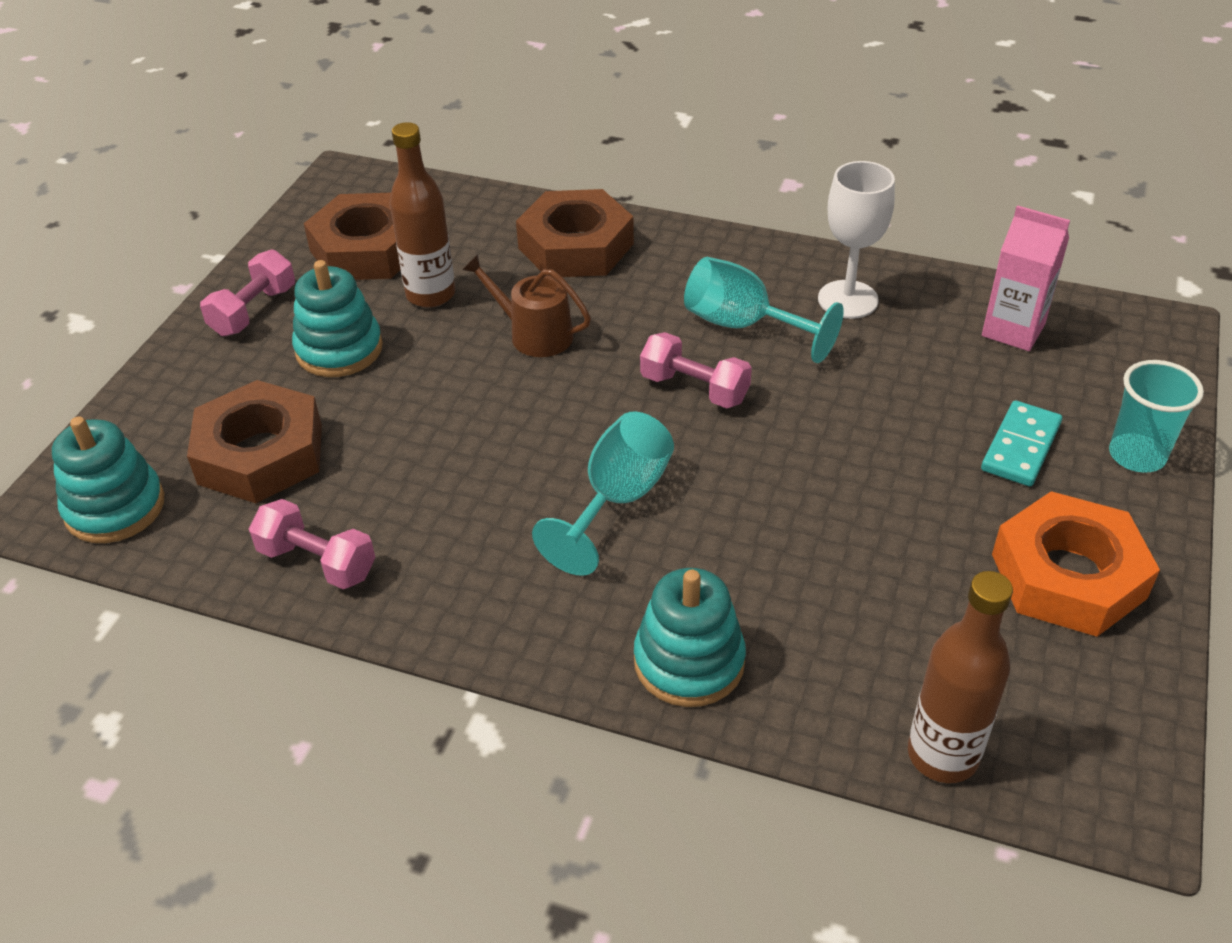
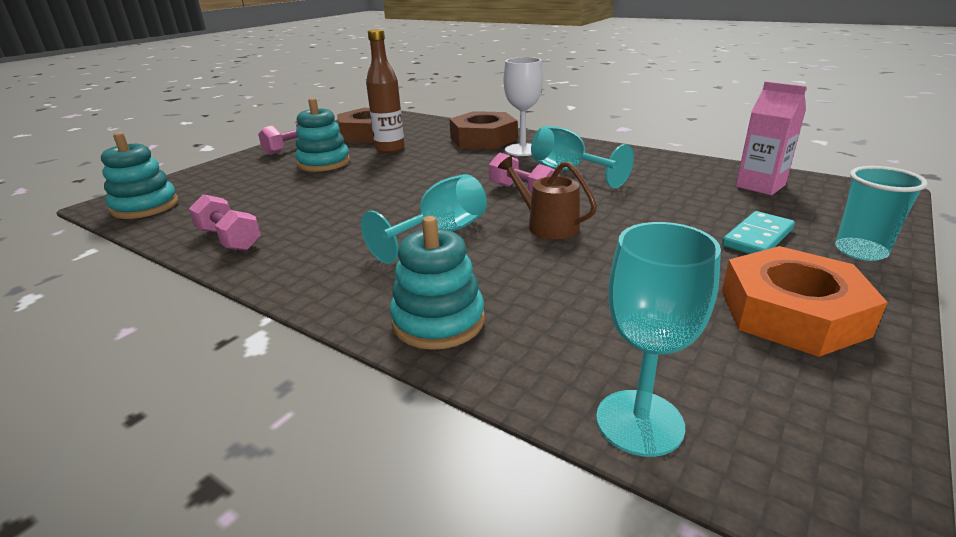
camera: 15 degrees right, 15 degrees down
(261, 454) = (244, 194): brown nut -> none
(534, 334) = (437, 165): brown watering can -> brown watering can (547, 225)
(848, 300) = (643, 166): white goblet -> white goblet (522, 150)
(942, 755) = (639, 422): brown bottle -> turquoise goblet

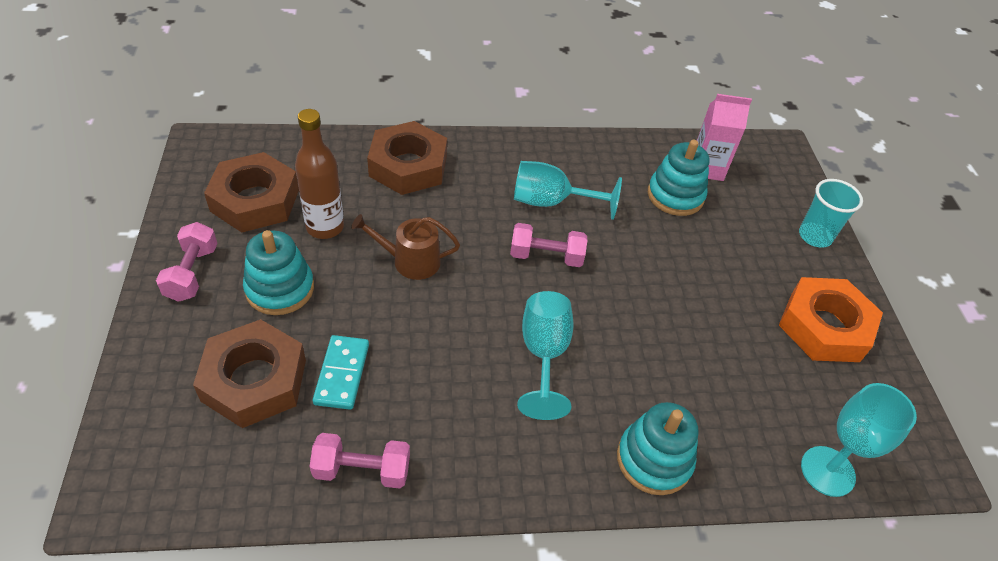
camera: 45 degrees left, 20 degrees up
(145, 206) = (170, 477): turquoise stacking toy -> turquoise stacking toy (675, 196)
(248, 188) = (254, 380): none -> brown nut
(522, 150) = (472, 176): white goblet -> none
(547, 225) = (613, 300): brown watering can -> brown watering can (410, 261)
(757, 237) = (754, 247): turquoise domino -> turquoise domino (342, 374)

